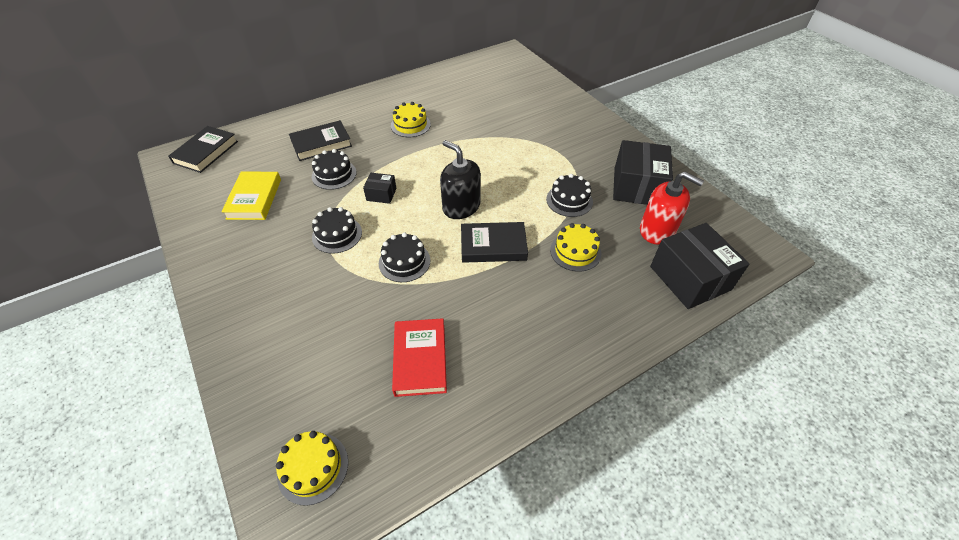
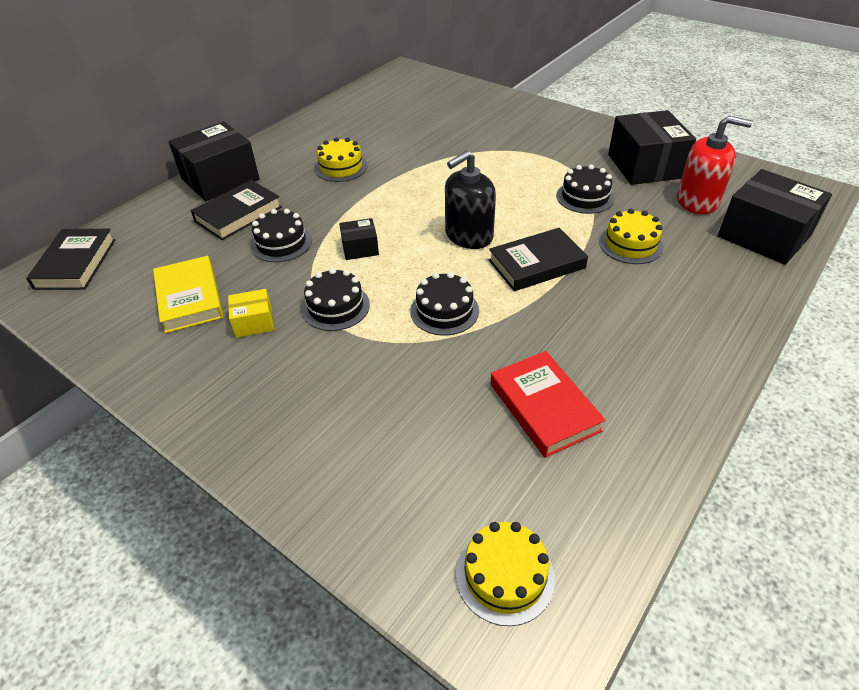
camera: 20 degrees left, 5 degrees down
(280, 229) = (254, 322): none -> yellow box
(327, 113) = (220, 179): none -> black box
(461, 207) = (468, 235): black soap dispenser -> black soap dispenser turned 60 degrees counterclockwise

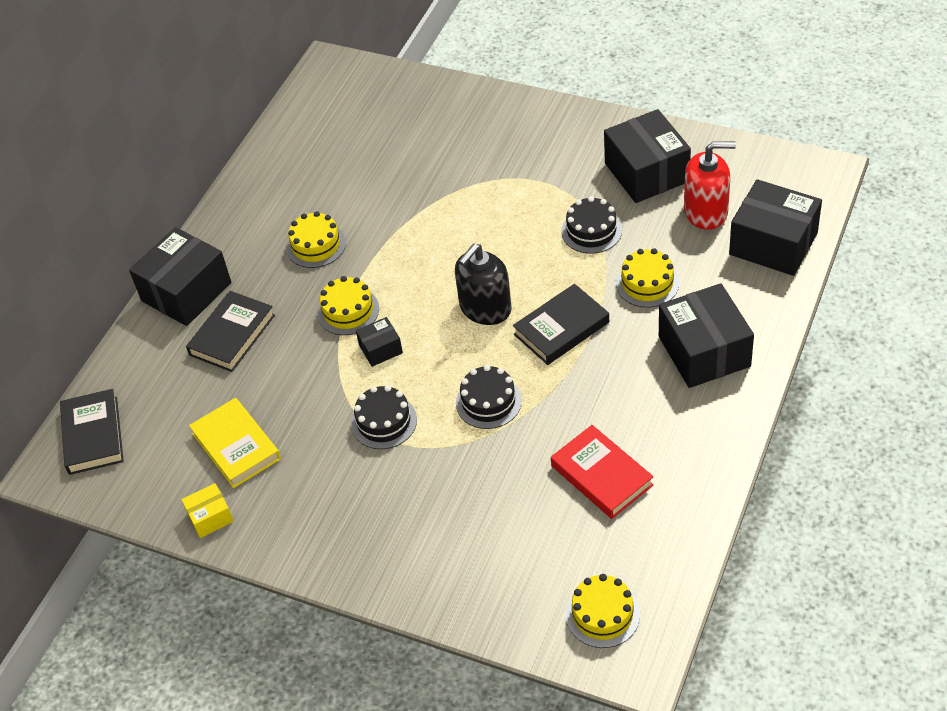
camera: 10 degrees left, 5 degrees up
(254, 322) = (313, 457): yellow box -> yellow box (210, 517)
(281, 243) = (296, 361): black cake -> none
(345, 215) = (348, 311): none -> yellow cake
(681, 311) = (704, 351): none -> black box

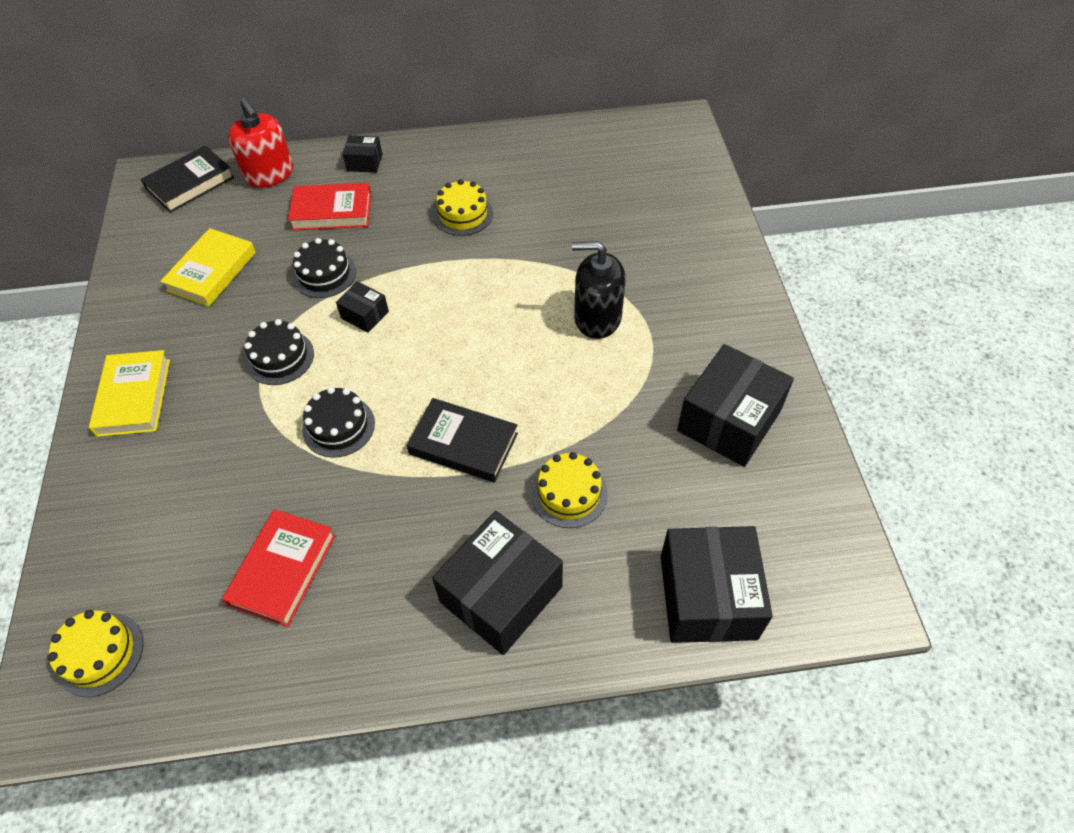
camera: 55 degrees right, 5 degrees up
(186, 292) = (364, 162): black box -> black box, size x0.49
(210, 517) = (130, 291): yellow box -> none
(232, 335) = (332, 211): black book -> red book
(348, 311) = (398, 271): yellow cake -> none
(349, 540) = (134, 397): none -> yellow book
(485, 308) = (456, 369): black soap dispenser -> black soap dispenser (597, 318)
(591, 231) = (612, 409): black cake -> black cake (324, 274)
(706, 211) = (710, 503): red soap dispenser -> red soap dispenser (269, 174)

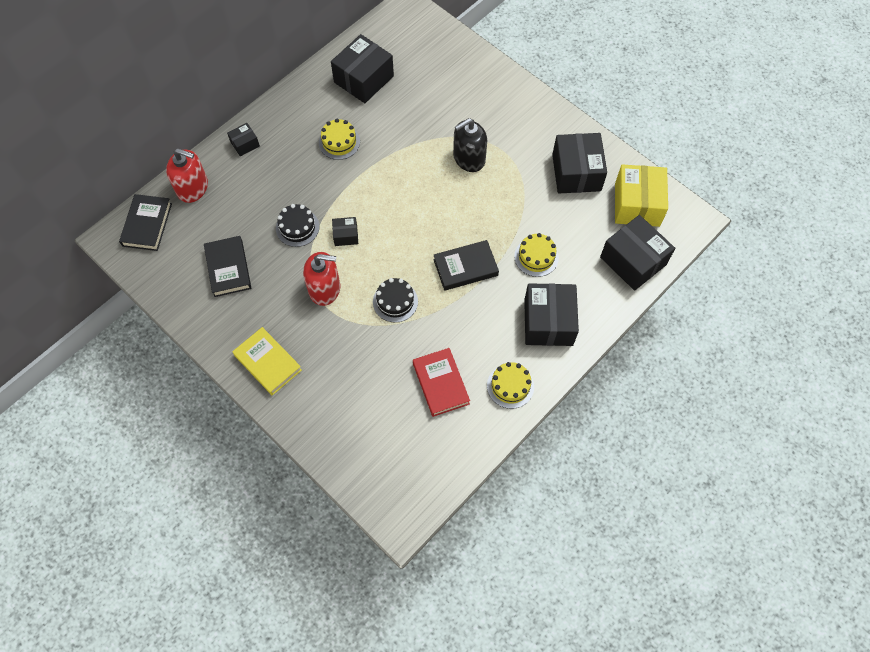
camera: 40 degrees left, 10 degrees up
(99, 654) = (396, 479): yellow cake -> yellow cake (510, 386)
(212, 271) = (228, 268): yellow book -> black book
(280, 357) = (324, 288): black cake -> red soap dispenser
(332, 211) = (259, 187): red book -> none
(557, 167) = (364, 79): none -> black box
(784, 520) = (637, 204): none -> yellow box

